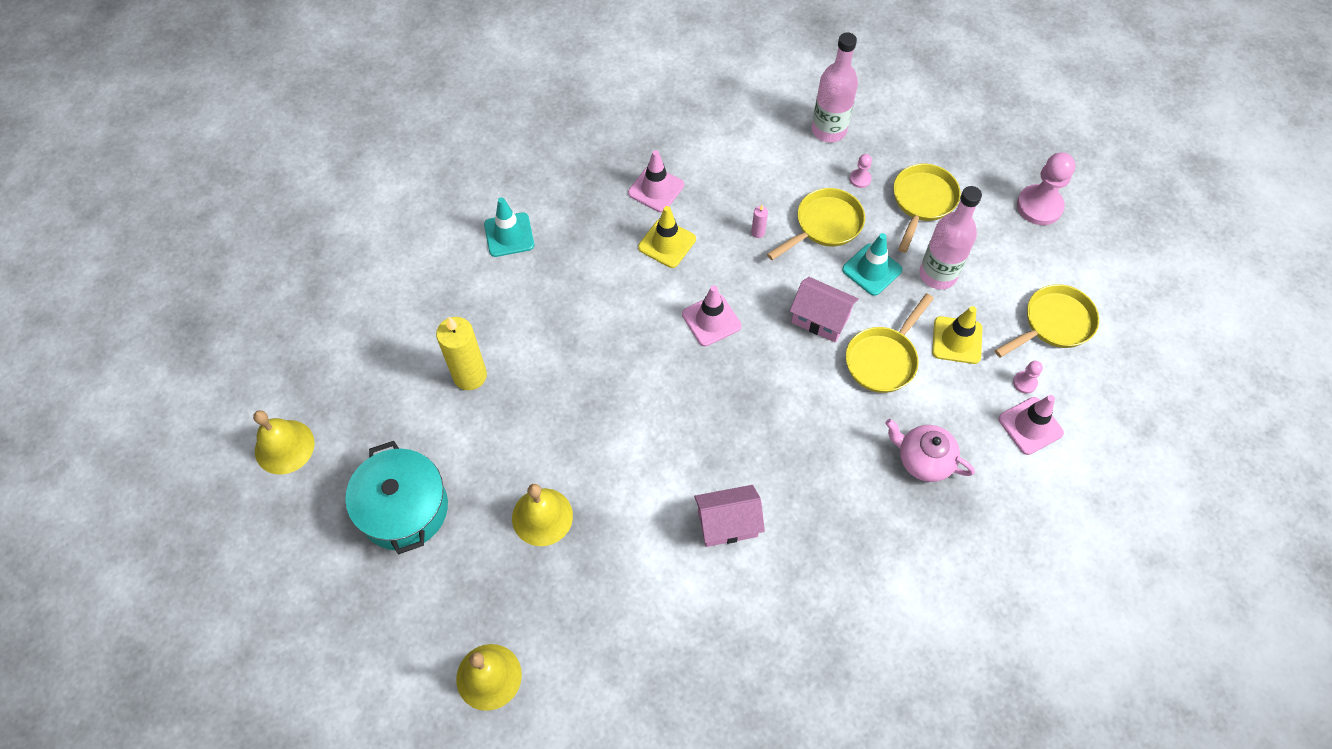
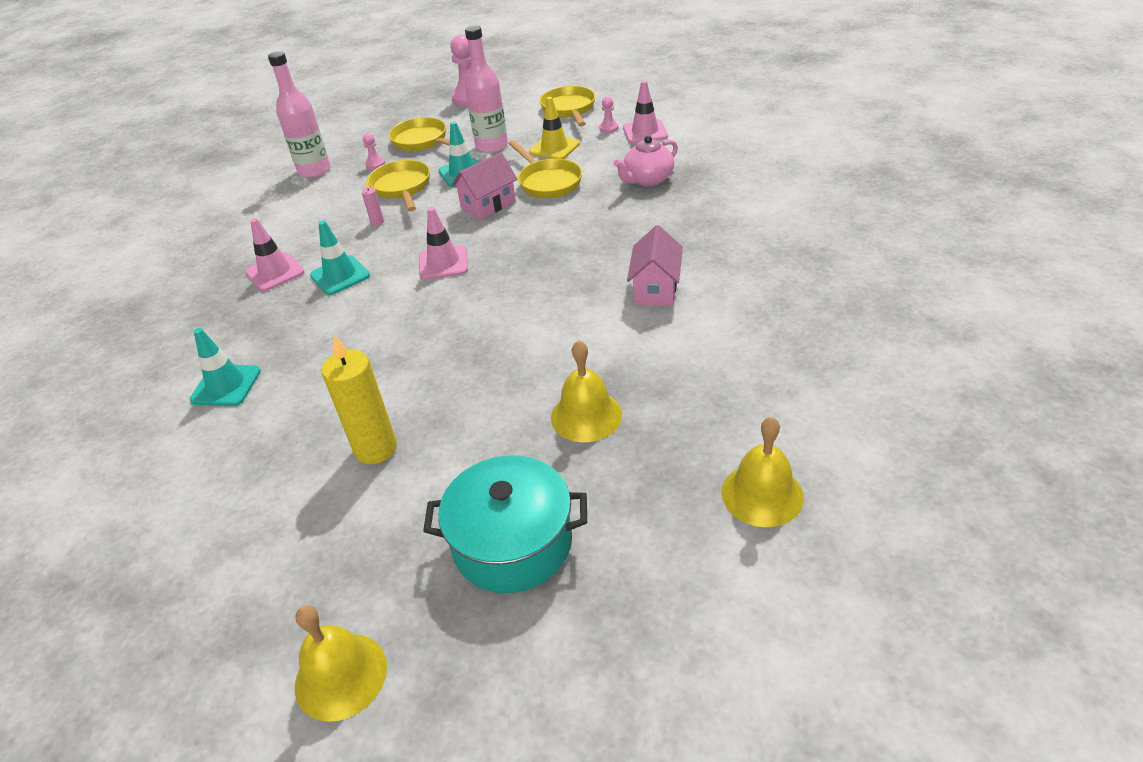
camera: 65 degrees left, 20 degrees down
(667, 243) = (340, 276): yellow traffic cone -> turquoise traffic cone

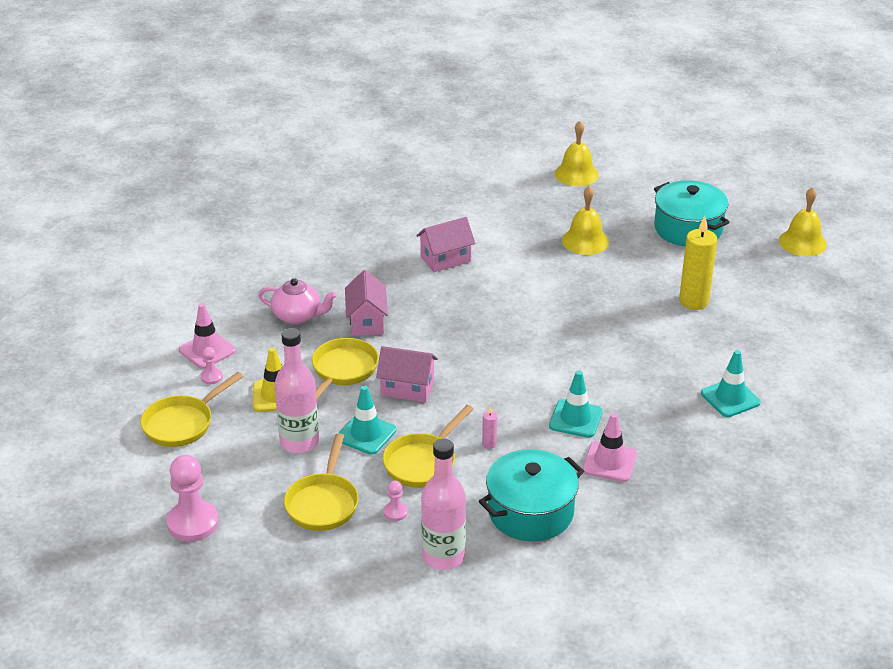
camera: 130 degrees left, 5 degrees down
(292, 216) = (530, 512): none -> turquoise pot
(443, 263) = (507, 370): pink traffic cone -> none
(600, 211) = (367, 322): none -> pink house

